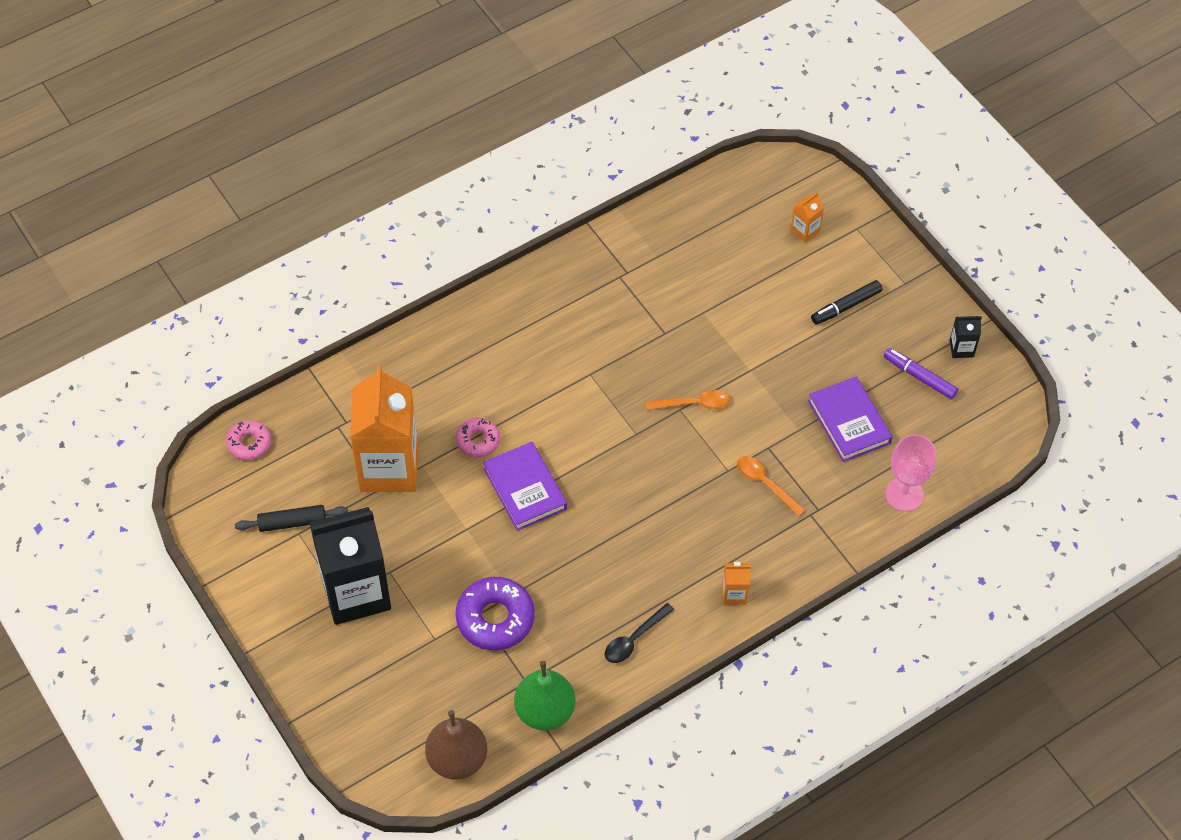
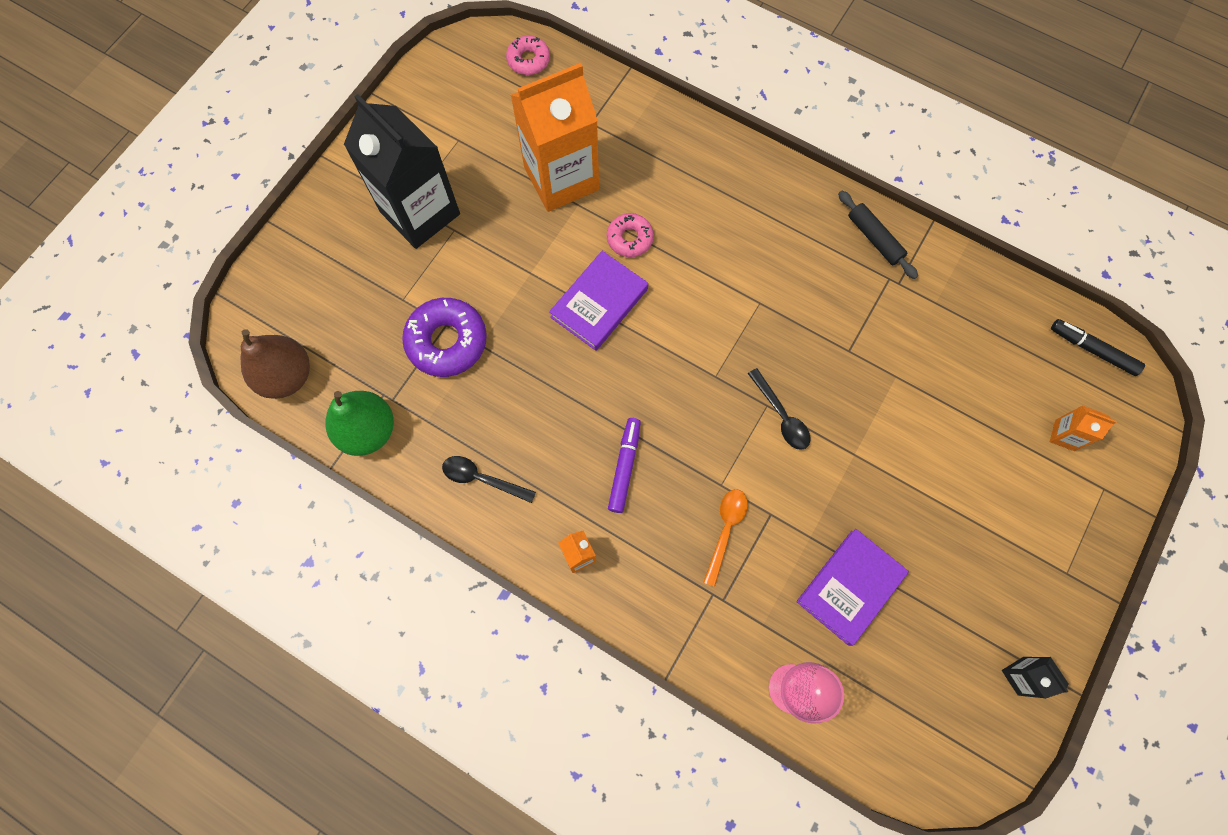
camera: 65 degrees right, 15 degrees up
(292, 522) = (466, 130): black rolling pin -> black rolling pin (874, 239)
(693, 404) = (781, 415): orange spoon -> black spoon
(845, 306) = (995, 520): black marker -> black marker (1092, 350)
(919, 377) = (953, 642): purple marker -> purple marker (625, 467)

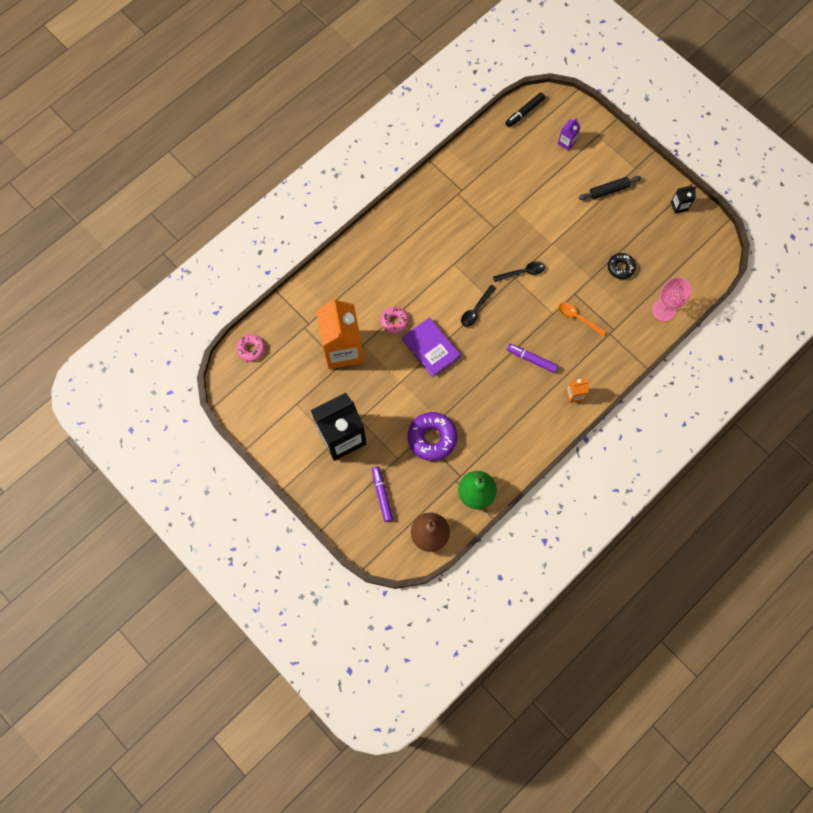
camera: 75 degrees left, 0 degrees up
(338, 291) = (382, 495): none -> purple marker
(482, 479) = (520, 435): black spoon -> black spoon (476, 309)
(850, 587) = (620, 267): purple book -> black donut
(874, 239) = (431, 193): black rolling pin -> black rolling pin (608, 190)
(1064, 435) = (566, 142): orange carton -> purple carton

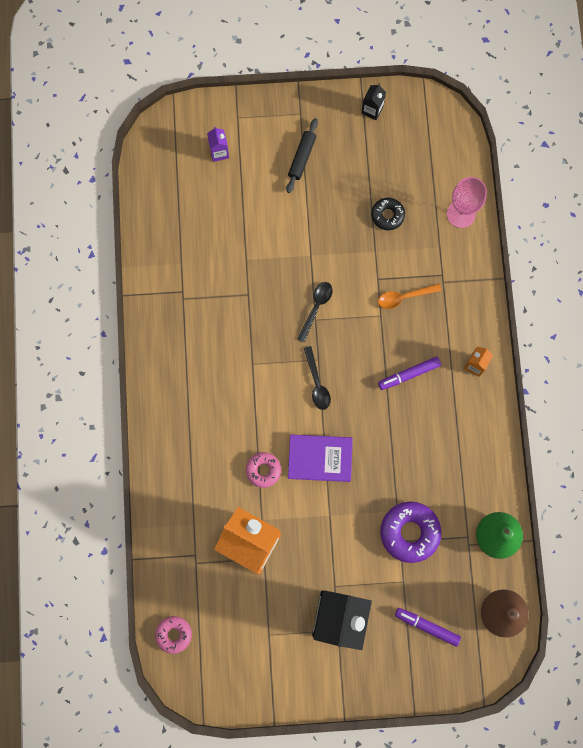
camera: 50 degrees left, 5 degrees up
(524, 112) = (153, 163): black marker -> none

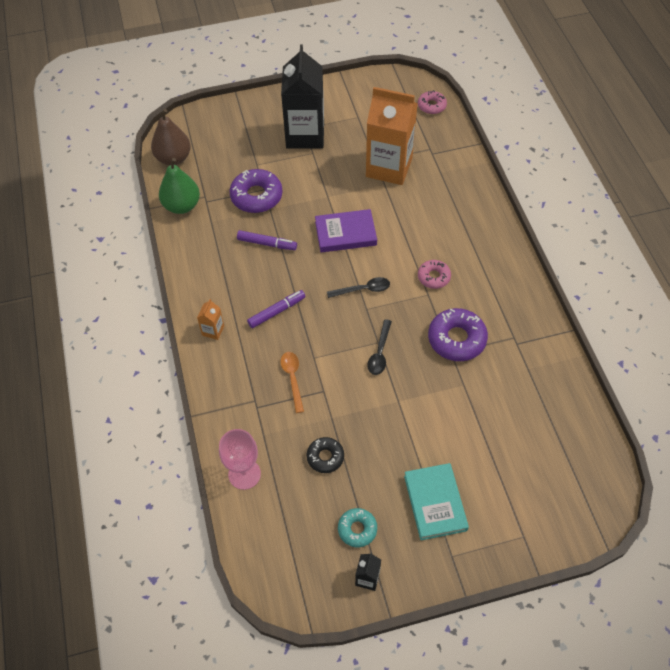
camera: 170 degrees right, 20 degrees down
(219, 152) = (530, 491): purple carton -> none
(238, 308) = (456, 339): none -> purple donut
(263, 470) = (393, 217): pink donut -> pink donut (433, 277)
(302, 158) = (435, 503): black rolling pin -> turquoise book
(317, 383) = (363, 289): black spoon -> black spoon turned 105 degrees clockwise
(372, 149) = (357, 529): none -> turquoise donut
(404, 297) = (293, 379): orange spoon -> orange spoon turned 75 degrees counterclockwise
(427, 626) = (233, 141): purple marker -> purple marker (267, 244)

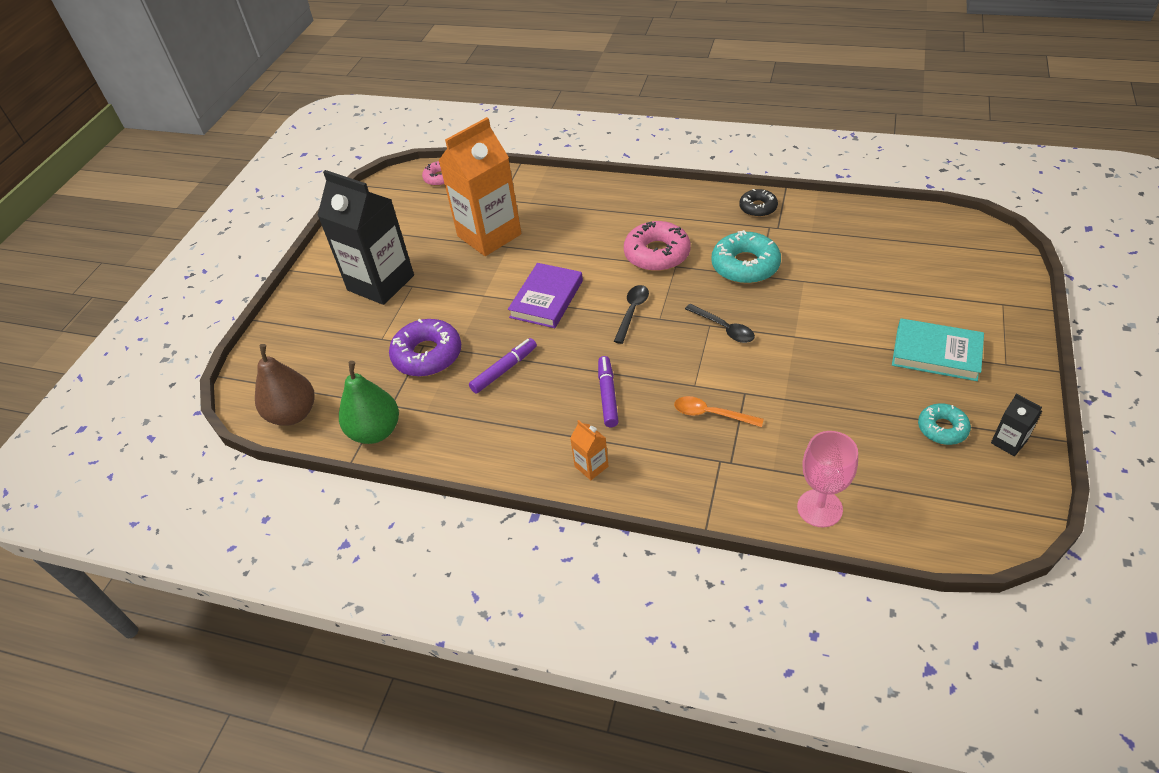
camera: 55 degrees left, 10 degrees down
(325, 457) = (834, 423): black donut -> black donut (758, 208)
(433, 277) = (657, 254): pink donut -> pink donut, size x1.69
(456, 339) = (745, 265): purple donut -> turquoise donut

